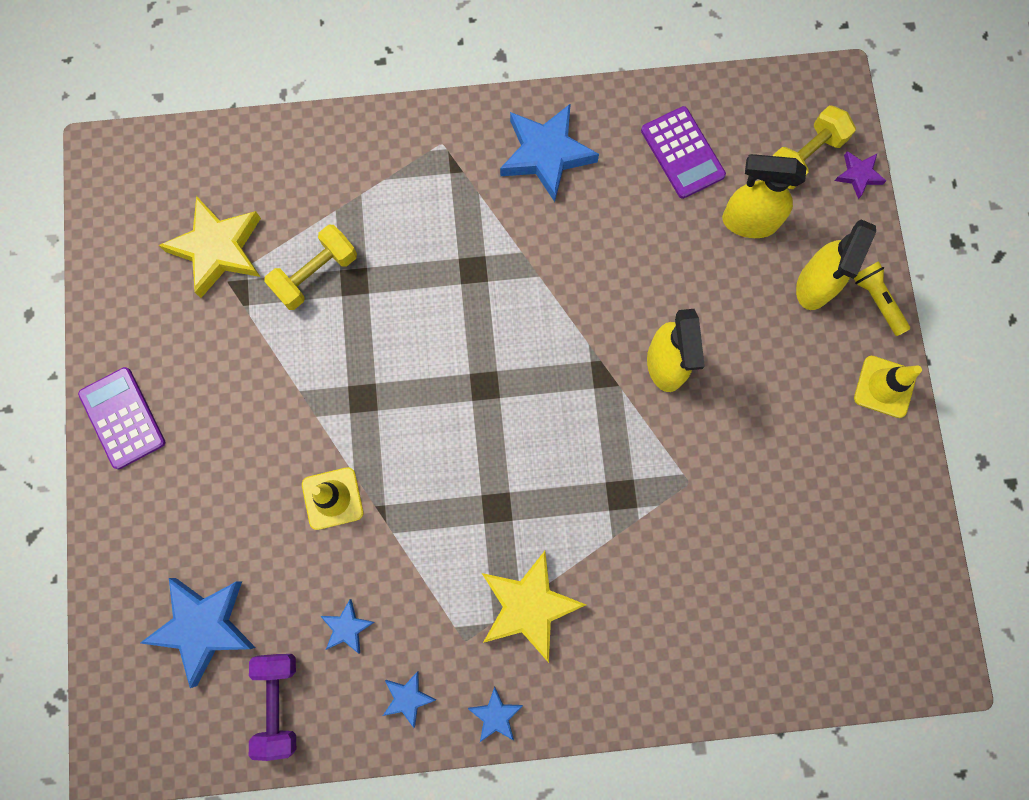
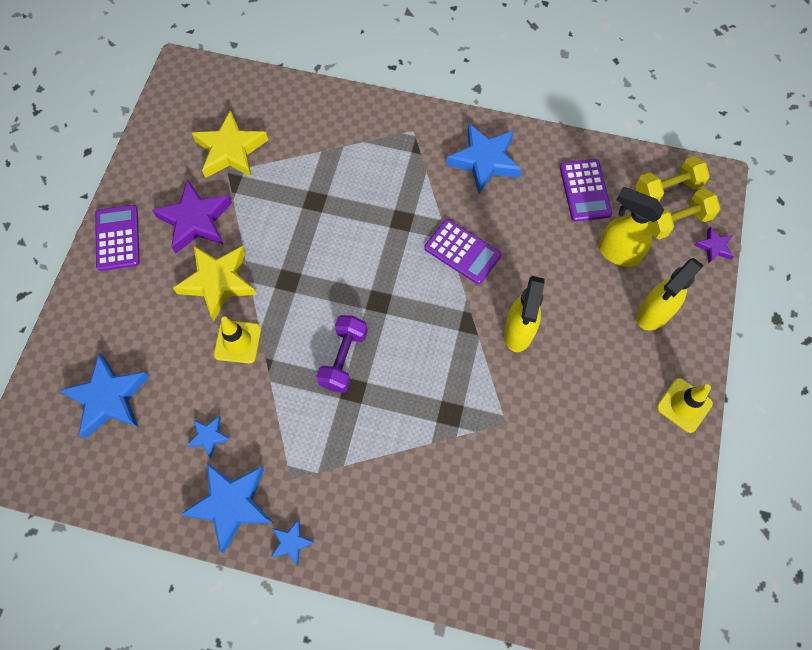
camera: 20 degrees right, 10 degrees down
(213, 360) = (195, 220): none -> purple star
(278, 702) = (137, 472): purple dumbbell -> purple dumbbell (343, 359)
(315, 274) = (290, 188): yellow dumbbell -> yellow dumbbell (667, 189)
(408, 698) = (231, 504): blue star -> blue star, size x2.03
(528, 605) = (348, 469): yellow star -> yellow star (218, 282)
(562, 286) = (462, 252): none -> purple calculator
(877, 300) = (699, 340): yellow flashlight -> none

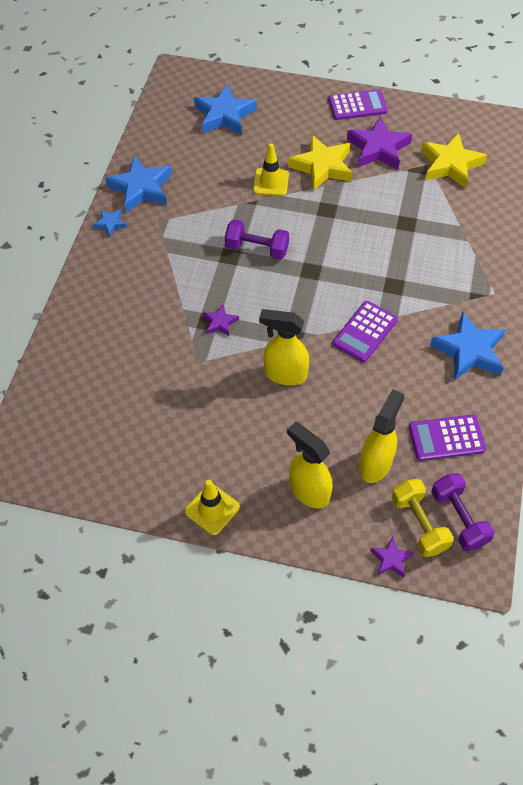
camera: 90 degrees right, 10 degrees down
(209, 436) = (193, 172): blue star -> none
(451, 400) = (220, 322): none -> purple star
(667, 189) = (458, 518): yellow dumbbell -> purple dumbbell

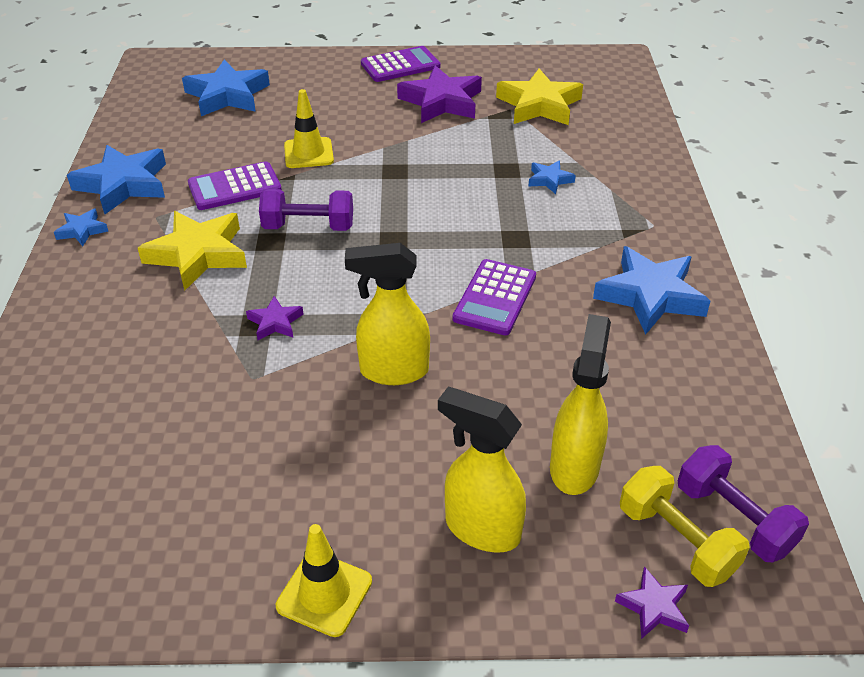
camera: 15 degrees left, 15 degrees down
(322, 167) = (374, 128): yellow star -> yellow star (198, 254)
(434, 238) = (549, 180): none -> blue star
(446, 438) = (666, 410): purple calculator -> purple calculator (234, 187)

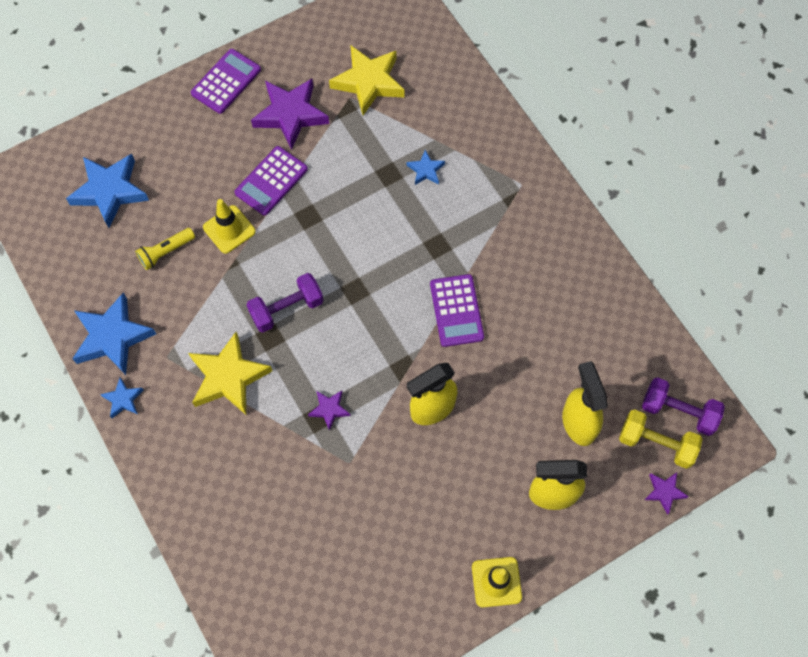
camera: 30 degrees left, 25 degrees up
(234, 147) = (165, 252): none -> yellow flashlight
(234, 187) = (201, 296): purple calculator -> purple calculator (271, 181)
(650, 296) = (552, 256): blue star -> none

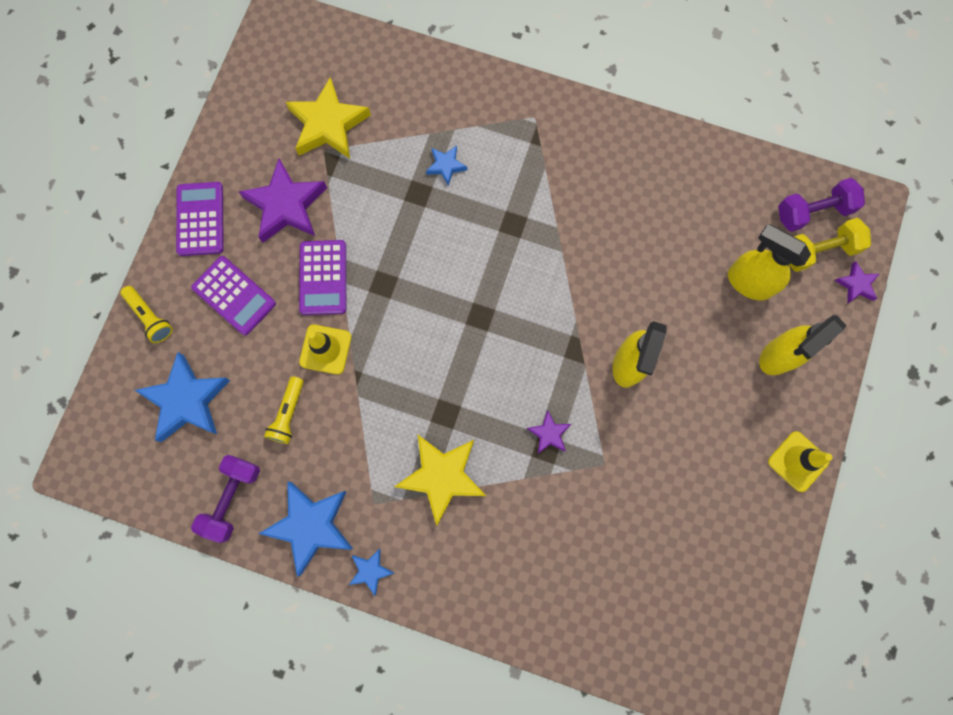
camera: 40 degrees left, 10 degrees up
(136, 120) = (150, 317): none -> yellow flashlight
(287, 309) = (438, 378): purple dumbbell -> purple dumbbell (232, 498)
(456, 310) = (576, 267): purple calculator -> purple calculator (234, 296)

